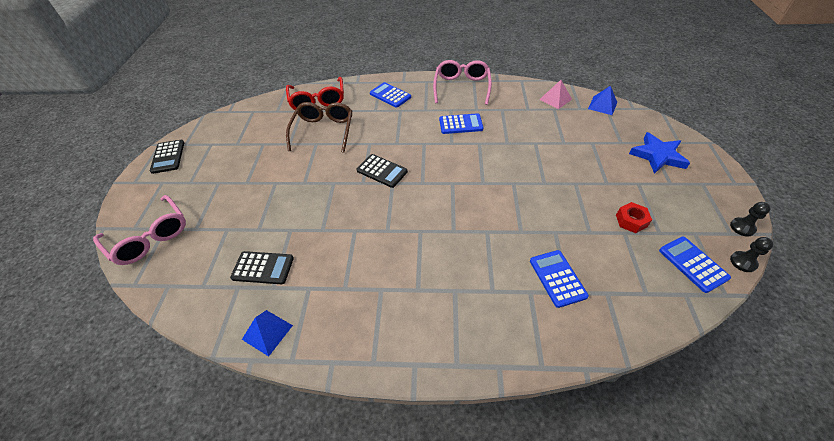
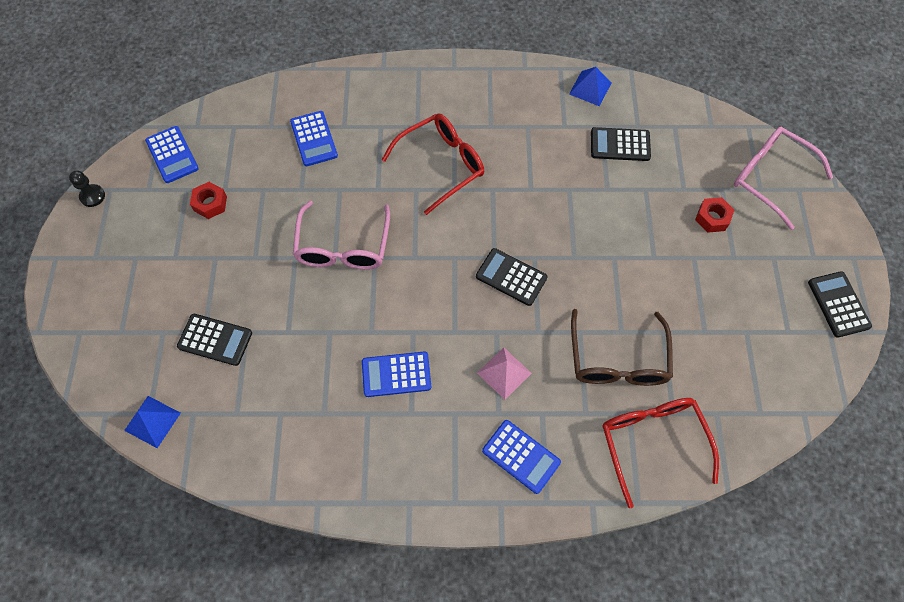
camera: 175 degrees right, 15 degrees up
(217, 207) = (712, 218): none -> red nut
(431, 251) = (441, 165): none -> red glasses
(462, 87) = (388, 479): pink glasses -> pink glasses (343, 246)
(555, 99) = (226, 440): pink pyramid -> pink pyramid (504, 373)
(583, 139) = (215, 340): none -> black calculator
(657, 155) = (124, 305): blue star -> none
(743, 262) = (121, 157): black pawn -> none

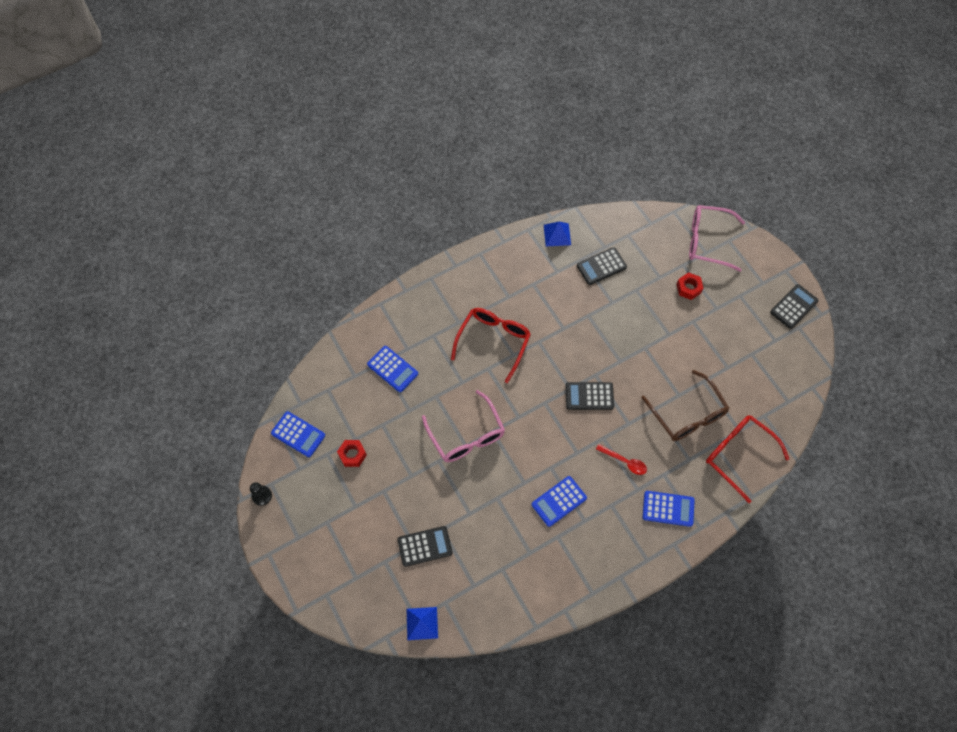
camera: 30 degrees left, 0 degrees up
(504, 373) = (625, 462): pink pyramid -> red spoon
(838, 304) = (793, 306): black calculator -> black calculator turned 90 degrees clockwise

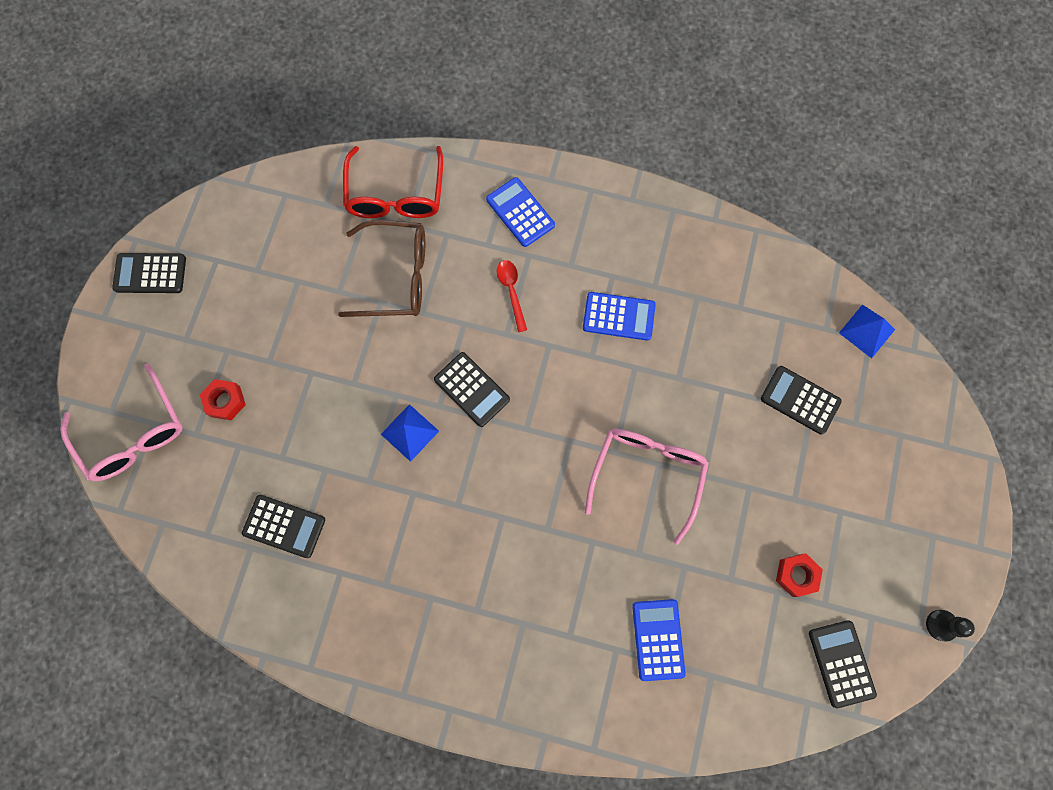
camera: 135 degrees left, 10 degrees up
(298, 434) = (841, 663): blue calculator -> black calculator
(493, 342) = (509, 555): red glasses -> none
(557, 234) = (284, 623): blue pyramid -> blue pyramid (409, 432)
(687, 414) = (395, 276): brown glasses -> brown glasses turned 75 degrees clockwise

